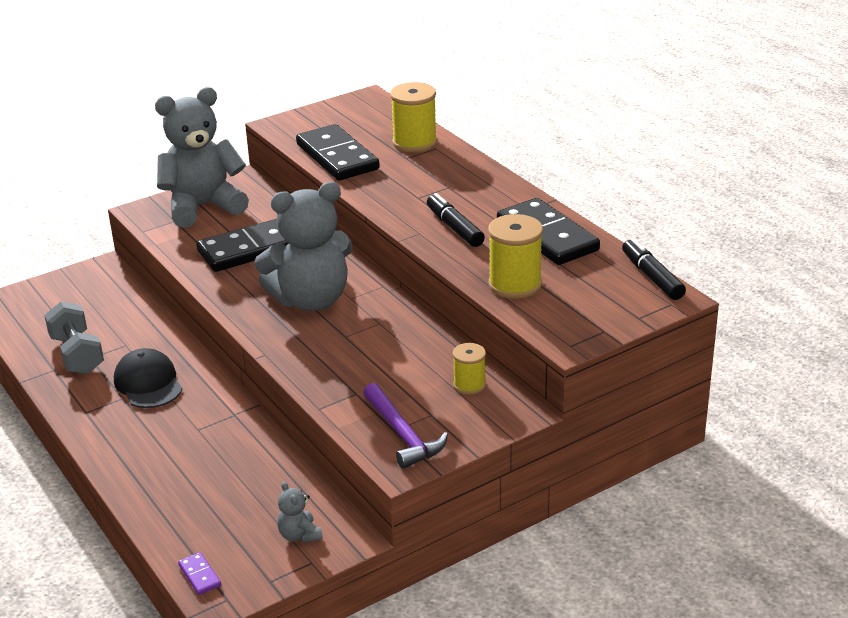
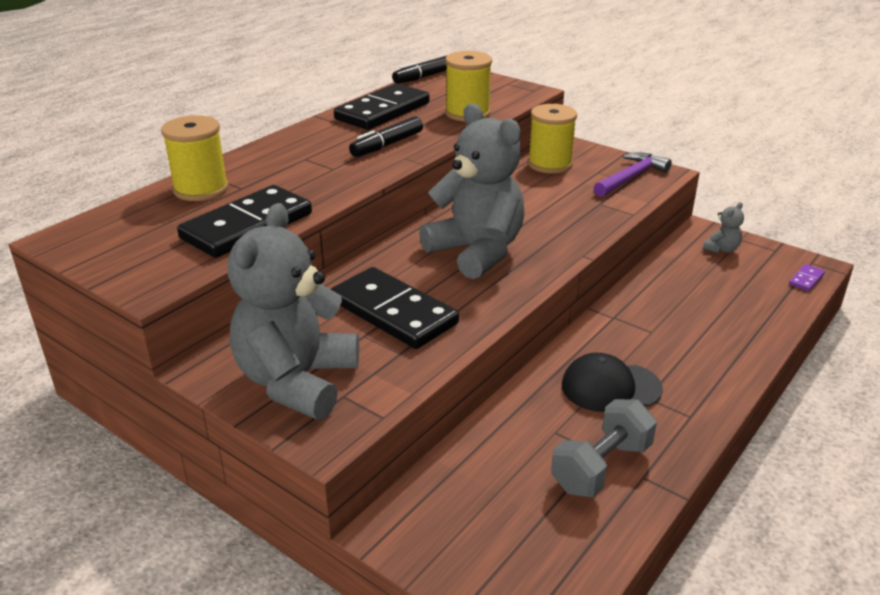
camera: 110 degrees left, 0 degrees up
(148, 383) = (610, 387): black cap -> black cap turned 45 degrees clockwise
(203, 207) = (297, 381): grey teddy bear -> grey teddy bear turned 60 degrees clockwise
(469, 385) = (550, 164): yellow spool -> yellow spool, size x1.68

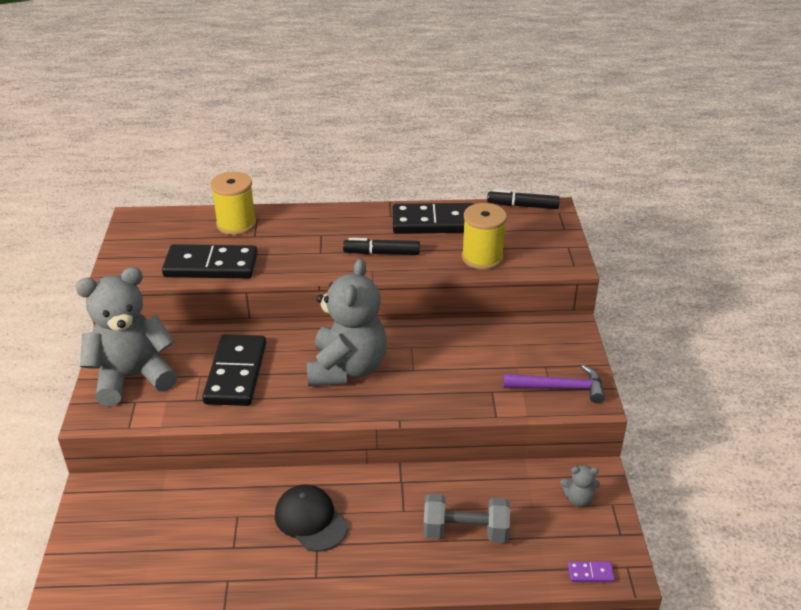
camera: 50 degrees right, 5 degrees up
(550, 164) = (525, 336): yellow spool -> none
(601, 467) = (220, 555): grey dumbbell -> grey dumbbell (465, 531)

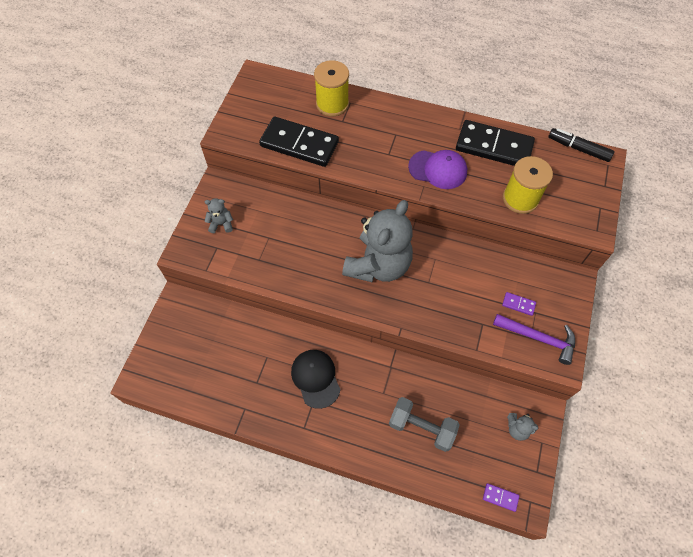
camera: 20 degrees right, 25 degrees up
(133, 377) = (221, 224): grey teddy bear -> grey teddy bear, size x0.40
(236, 373) = (295, 243): black domino -> none
(381, 253) = (438, 169): black marker -> purple cap
(523, 363) = (518, 304): none -> purple domino

